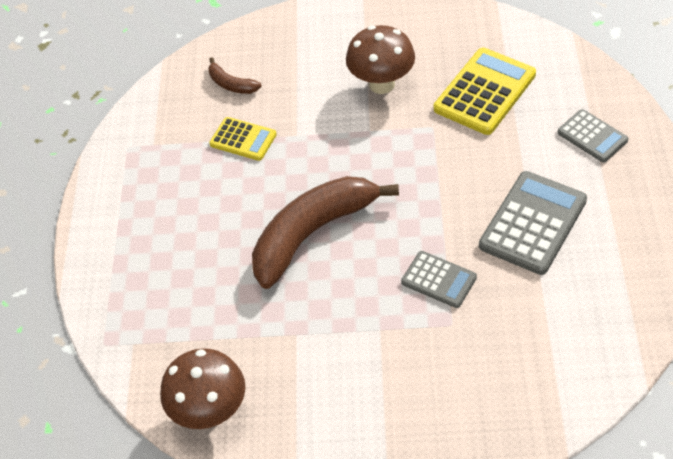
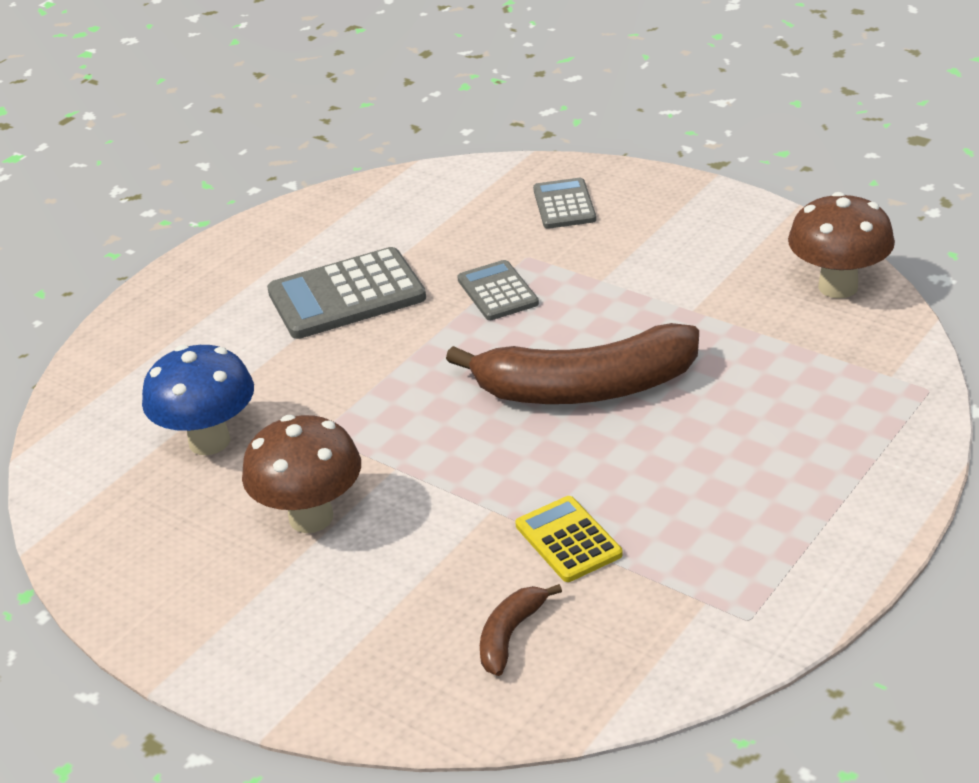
camera: 145 degrees left, 15 degrees down
(231, 84) = (510, 635): brown banana -> brown banana turned 135 degrees counterclockwise
(484, 92) = (209, 441): yellow calculator -> blue mushroom
(592, 136) = (176, 340): grey calculator -> grey calculator (564, 205)

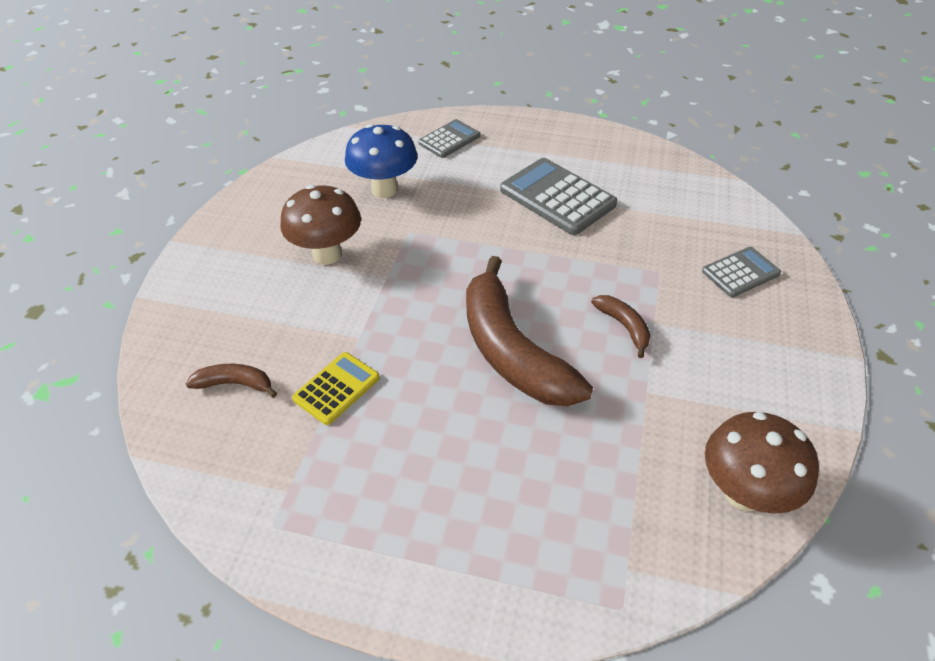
camera: 65 degrees right, 10 degrees up
(497, 292) = (604, 268): grey calculator -> grey calculator (449, 139)
(595, 301) = (624, 326): none -> brown banana

